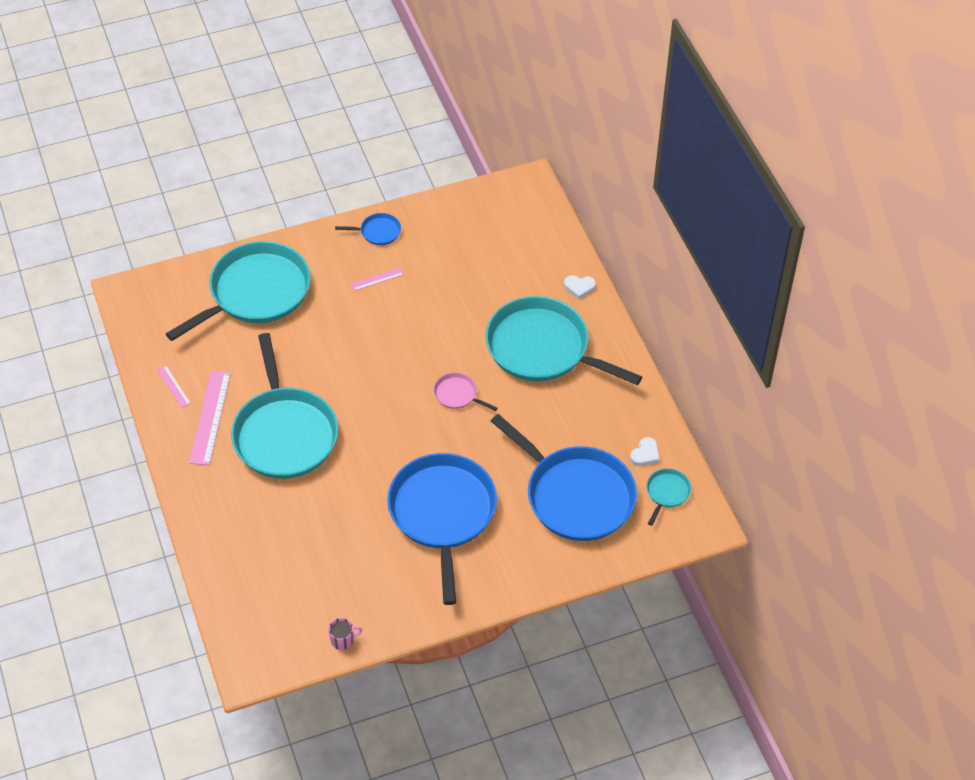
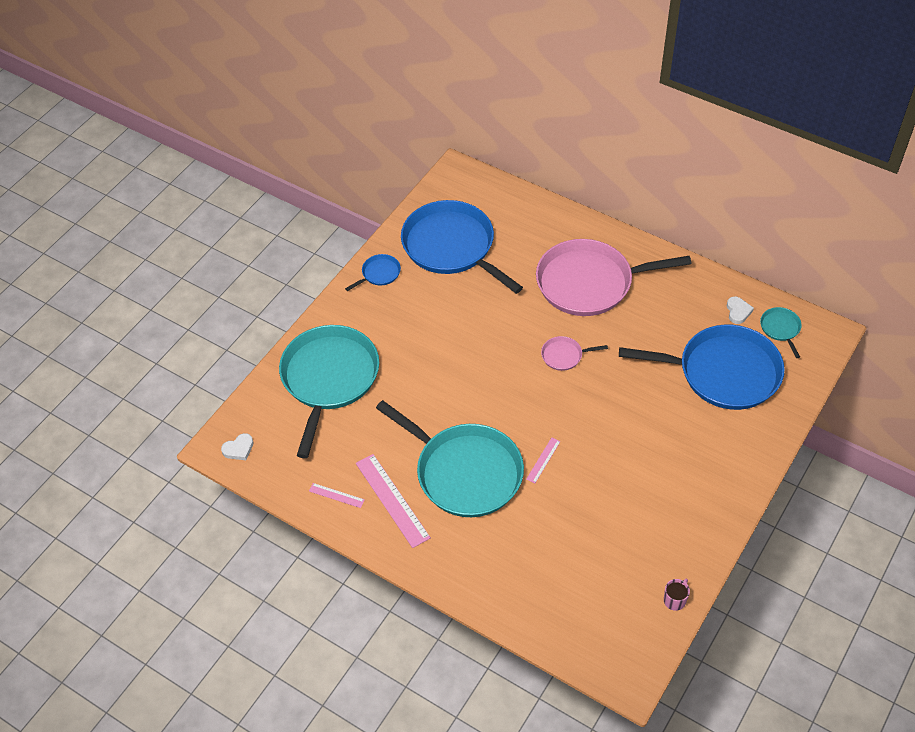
camera: 35 degrees left, 0 degrees up
(377, 279) = (415, 309): pink ruler -> pink ruler (543, 460)
(443, 514) = (646, 451): blue pan -> blue pan (452, 247)
(543, 348) = (589, 283): turquoise pan -> pink pan
(579, 287) = (569, 224): white heart -> white heart (238, 449)

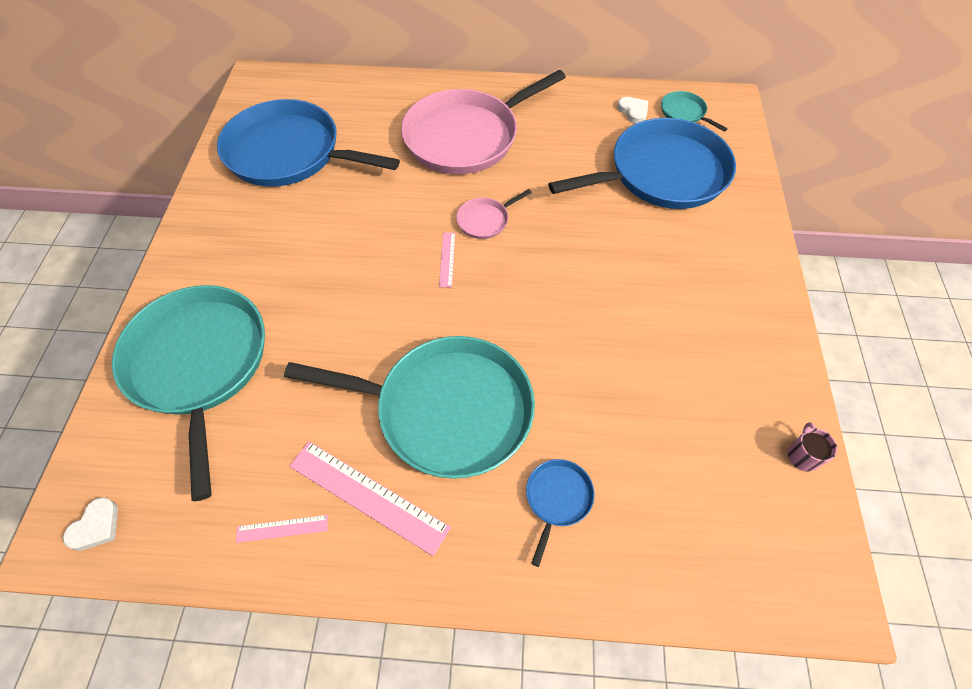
camera: 30 degrees left, 5 degrees up
(379, 274) = (212, 211): blue pan -> blue pan (557, 499)
(543, 460) = (535, 350): pink ruler -> pink ruler (447, 259)

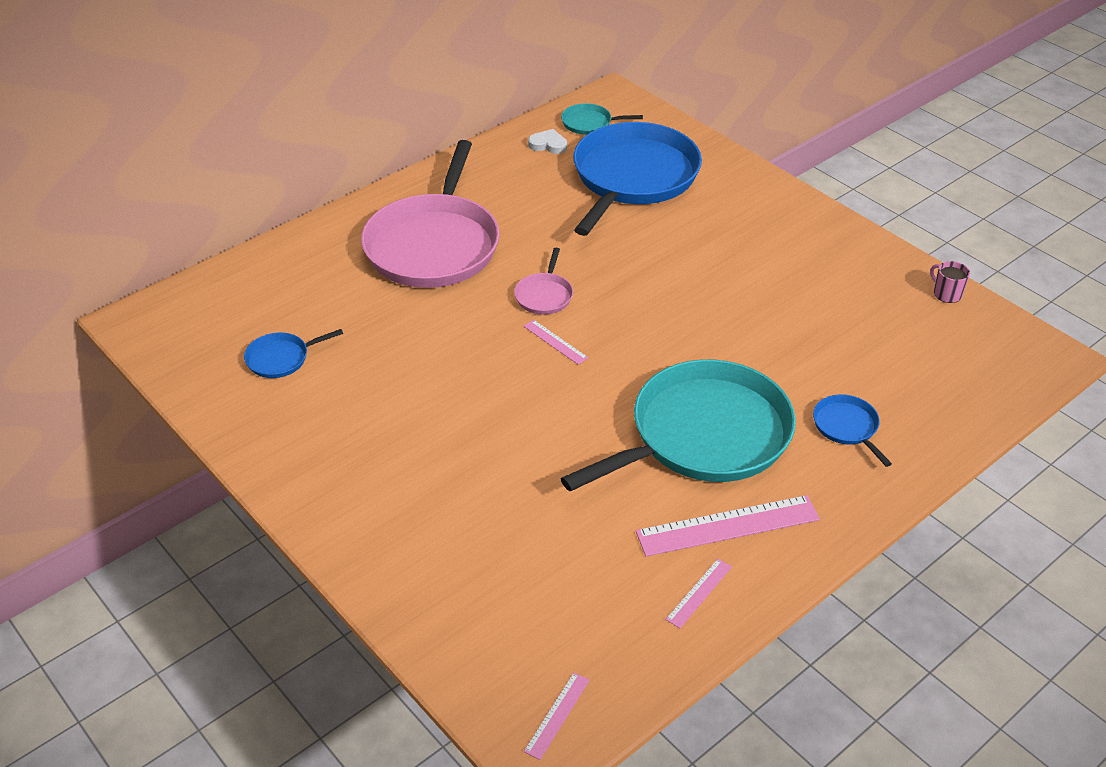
camera: 45 degrees left, 15 degrees down
(96, 527) = (557, 715): white heart -> pink ruler
(199, 364) = (462, 557): turquoise pan -> none
(289, 153) = (281, 358): blue pan -> blue pan, size x0.41

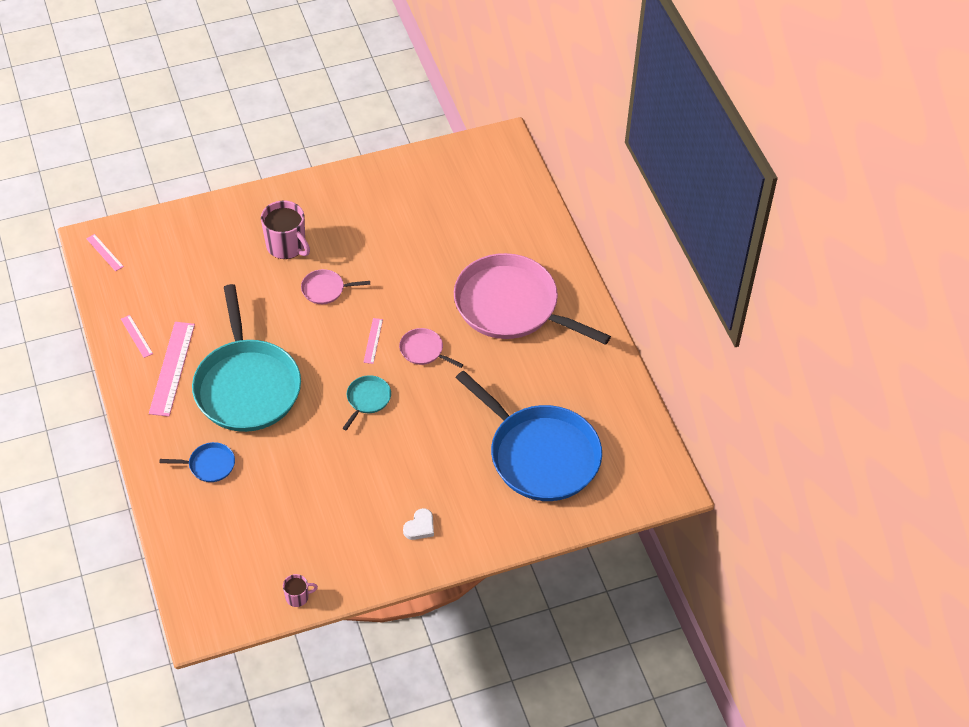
camera: 110 degrees right, 10 degrees up
(281, 358) = (431, 202): blue pan -> none
(431, 481) = (286, 246): none -> pink mug
(493, 413) = (325, 289): none -> pink pan
(548, 145) = (612, 414): white heart -> white heart (420, 527)
(555, 342) = (373, 341): pink ruler -> pink ruler turned 60 degrees counterclockwise
(589, 123) = (633, 454): turquoise pan -> turquoise pan (367, 399)

